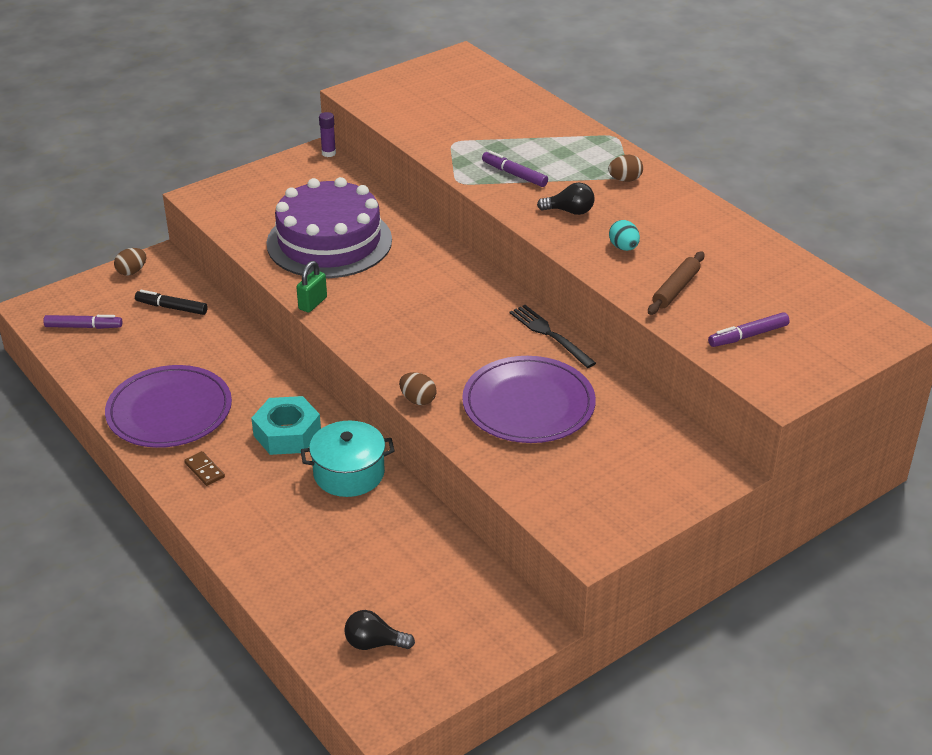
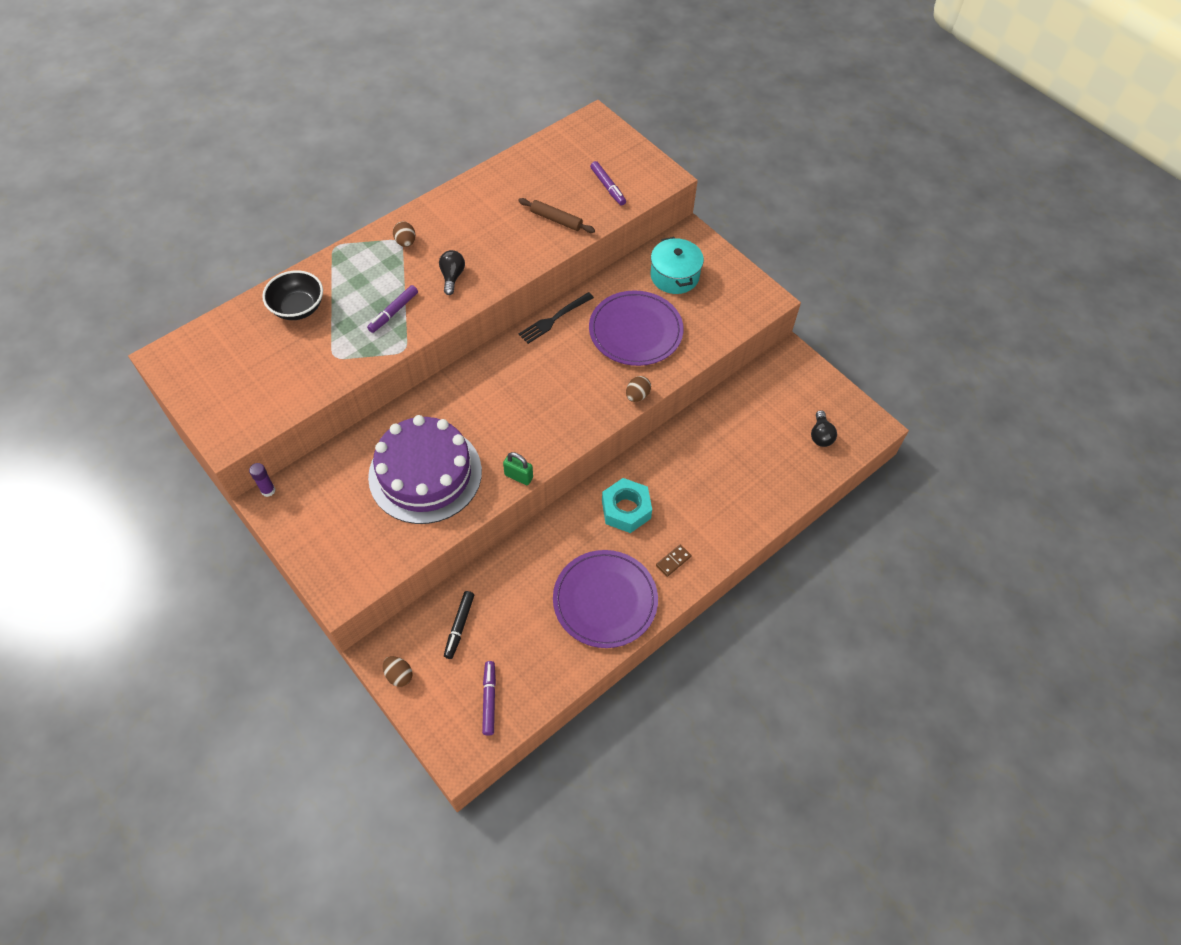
camera: 95 degrees left, 20 degrees up
(349, 473) = (666, 464): turquoise pot -> turquoise pot (674, 276)
(522, 119) = (298, 308): none -> black bowl
(623, 247) = (503, 246): turquoise egg -> none

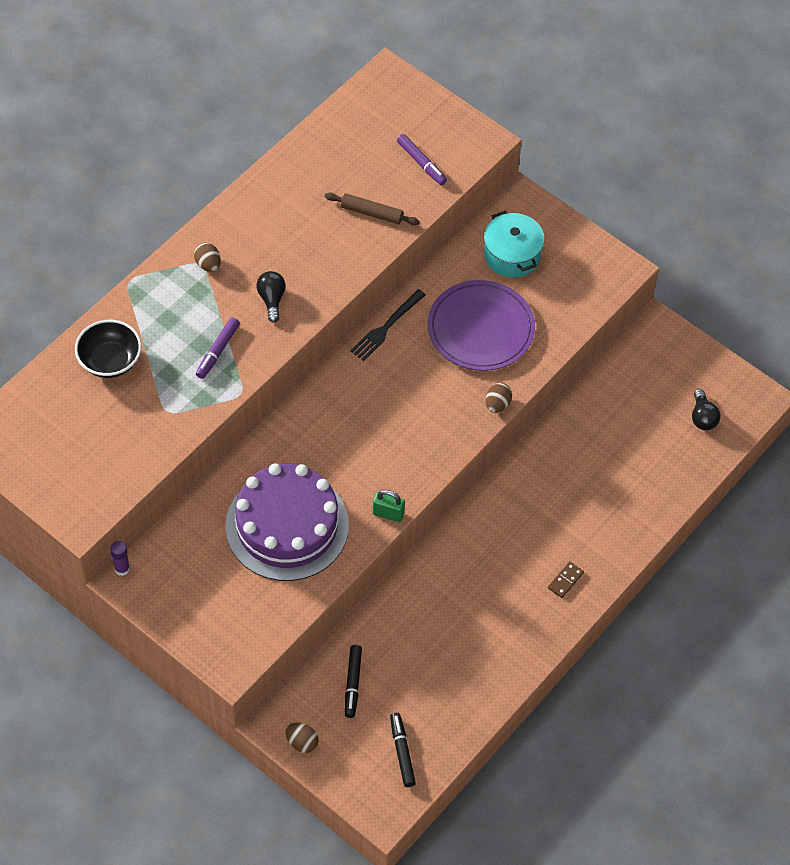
camera: 10 degrees left, 0 degrees up
(489, 699) = (402, 752): purple marker -> black marker
(605, 600) = (501, 633): purple plate -> none
(626, 509) = (504, 532): turquoise nut -> none

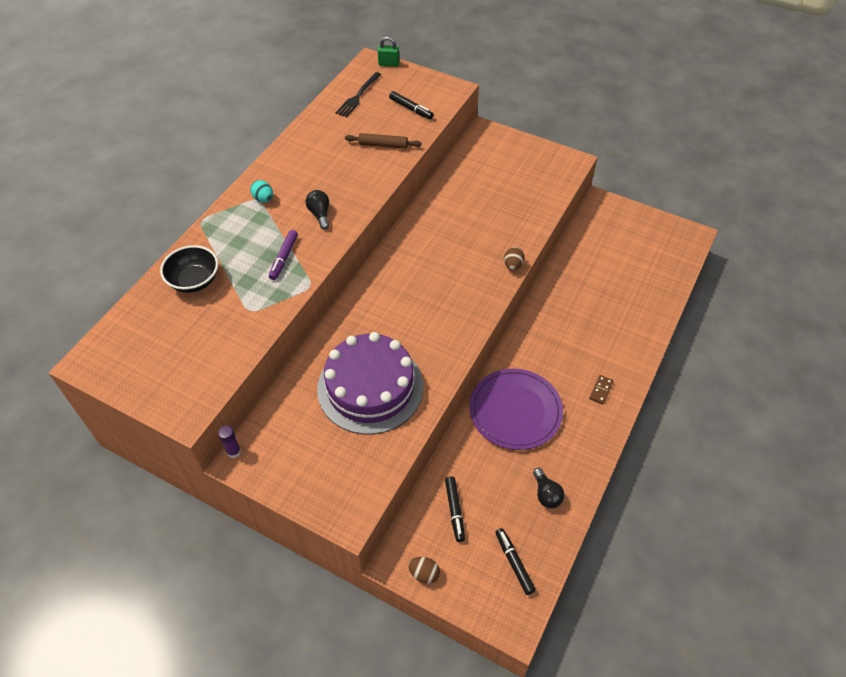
camera: 10 degrees left, 5 degrees down
(208, 264) = (263, 199): brown egg -> turquoise egg
(386, 328) = (411, 228): black fork -> black fork (358, 96)
(388, 514) = (452, 362): green padlock -> green padlock (388, 64)
(421, 163) = (411, 109): purple marker -> black marker
(480, 328) = (483, 216): purple plate -> purple plate (515, 411)
(512, 255) = (490, 166): turquoise pot -> none
(702, 417) = (657, 255): black light bulb -> black light bulb (546, 494)

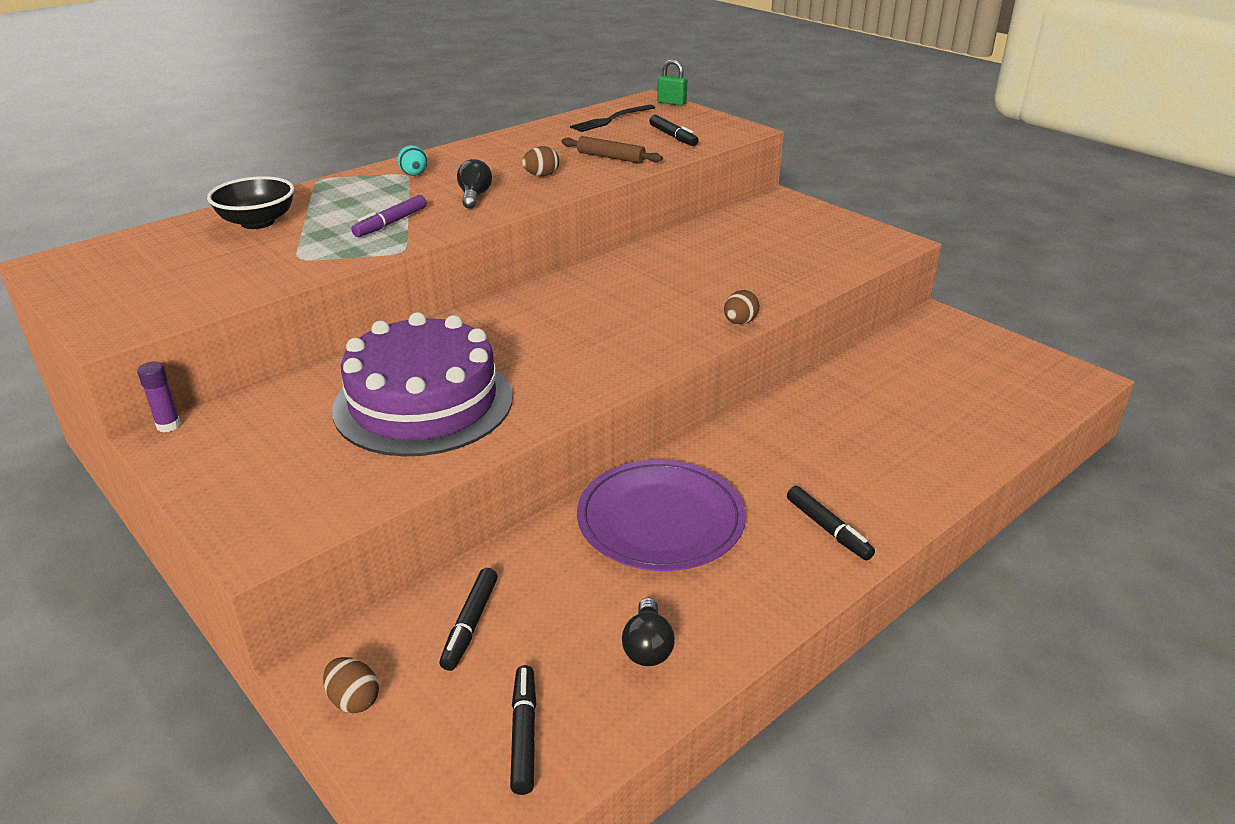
camera: 20 degrees right, 20 degrees down
(349, 178) = (541, 175): none -> brown egg
(601, 390) = (828, 529): brown domino -> black marker

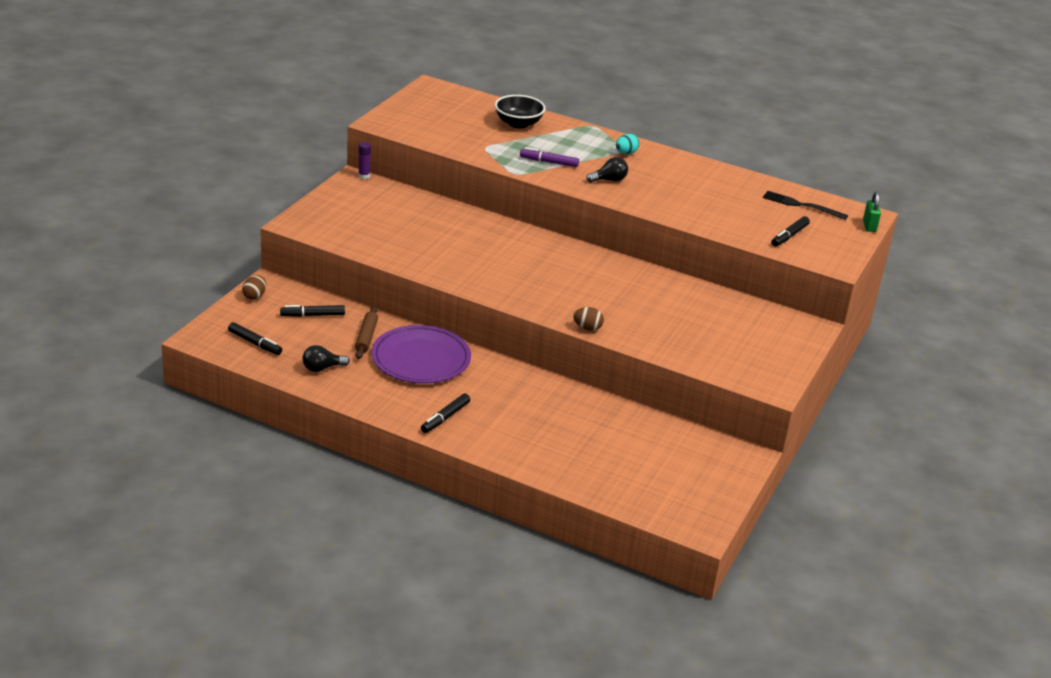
camera: 65 degrees right, 0 degrees up
(423, 402) = (425, 238): purple cake -> none
(524, 734) = (255, 343): black marker -> black marker turned 60 degrees clockwise
(541, 175) = (664, 196): brown egg -> none
(610, 157) = (721, 216): brown rolling pin -> brown rolling pin (366, 337)

